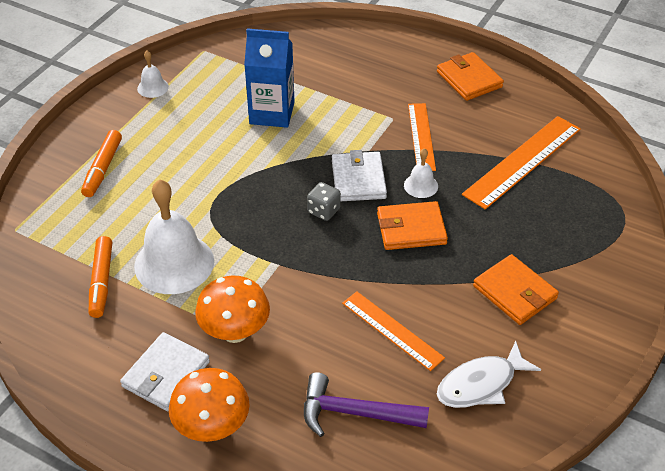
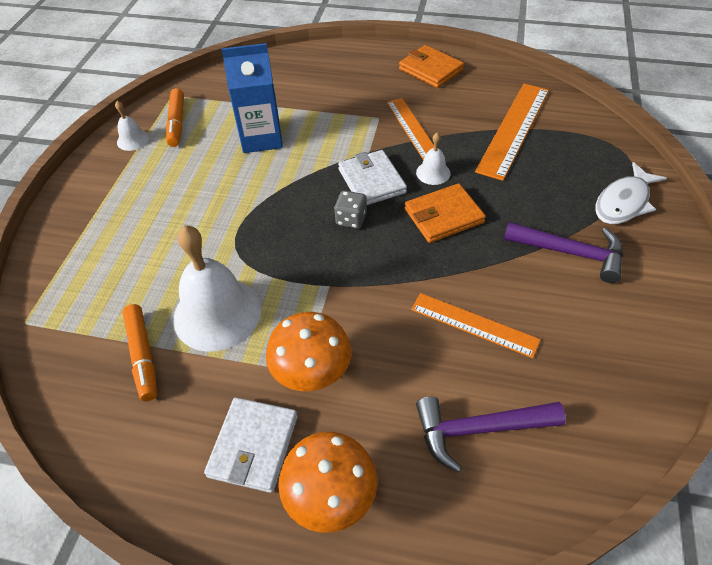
camera: 15 degrees left, 5 degrees up
(103, 168) = (106, 232): orange marker -> orange marker (177, 123)
(481, 384) = (589, 358): white fish -> white fish (623, 202)
(514, 292) = (571, 253): orange wallet -> purple hammer

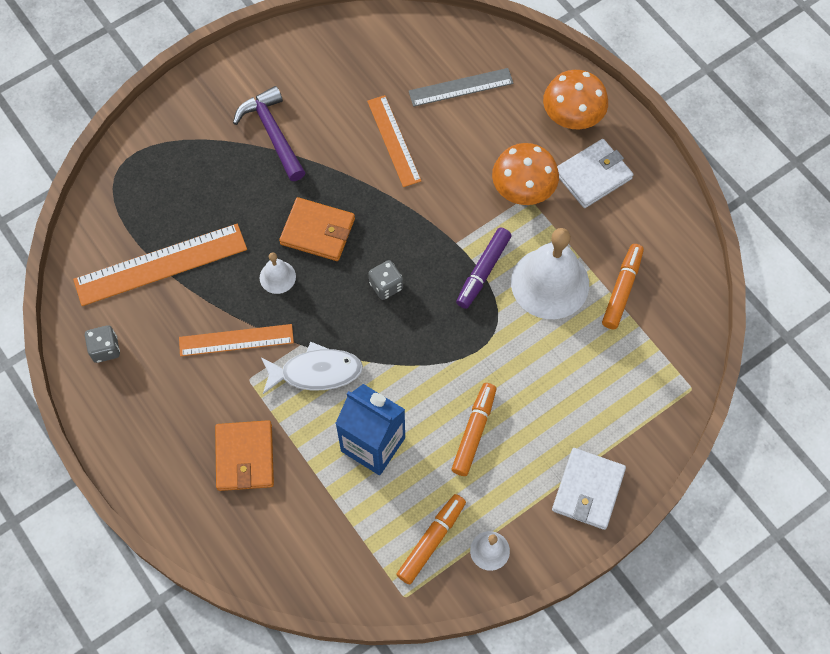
camera: 140 degrees left, 15 degrees up
(196, 184) = (474, 432): none -> orange marker
(284, 281) = (483, 271): none -> purple marker
(371, 181) = (332, 310): white wallet -> white wallet (588, 490)
(412, 128) = (236, 340): orange ruler -> orange ruler turned 60 degrees clockwise
(430, 69) = (129, 402): orange wallet -> orange wallet (245, 457)
(478, 429) = (460, 87): purple hammer -> grey ruler
(479, 78) = (105, 349): none -> grey dice
(623, 202) = (183, 136): white fish -> white fish (316, 372)

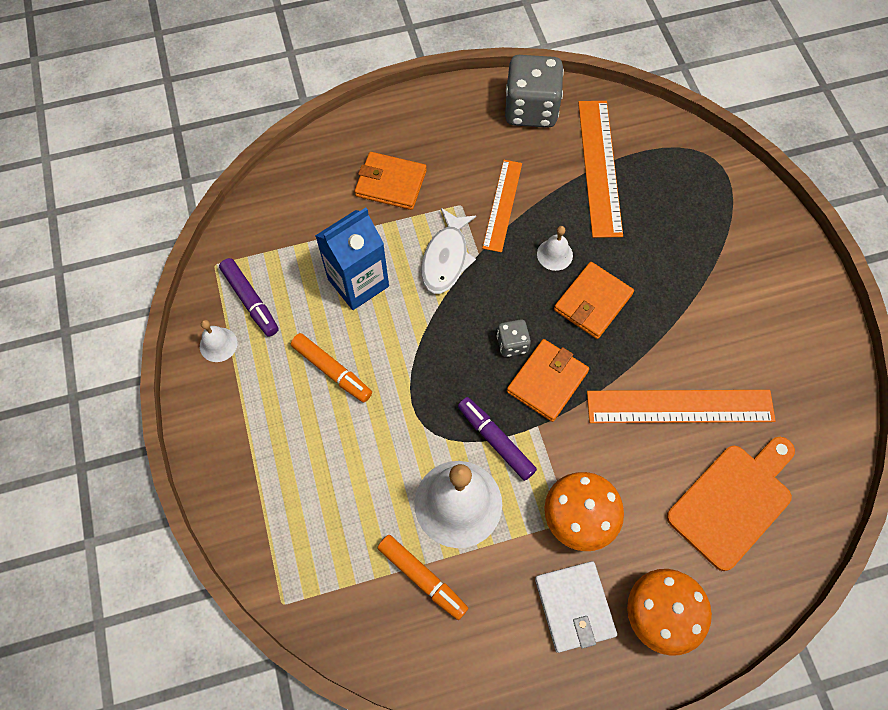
camera: 110 degrees right, 0 degrees up
(105, 349) = (530, 110): grey dice -> grey dice, size x2.07
(272, 133) = (719, 295): purple hammer -> none
(393, 140) = (680, 406): orange ruler -> orange ruler, size x1.55
(411, 247) = (547, 381): none -> orange wallet
(431, 541) = (250, 300): orange marker -> purple marker
(460, 87) = (733, 501): grey ruler -> orange cutting board
(588, 490) = (229, 452): white wallet -> none

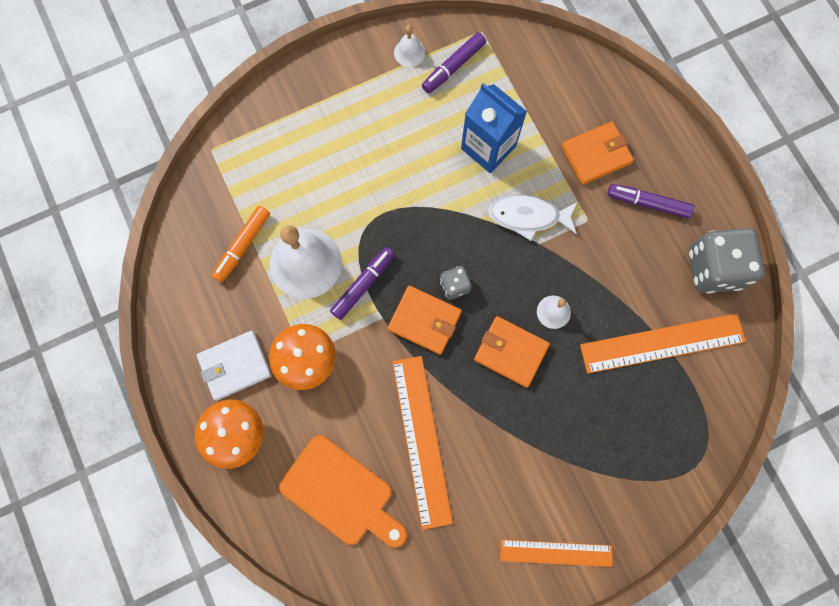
camera: 80 degrees right, 10 degrees up
(332, 370) = (402, 144): orange marker -> none
(391, 183) = (596, 155): orange wallet -> orange wallet turned 60 degrees clockwise
(454, 149) = (648, 203): none -> purple marker
(502, 205) = (596, 257): orange ruler -> orange ruler (556, 553)

